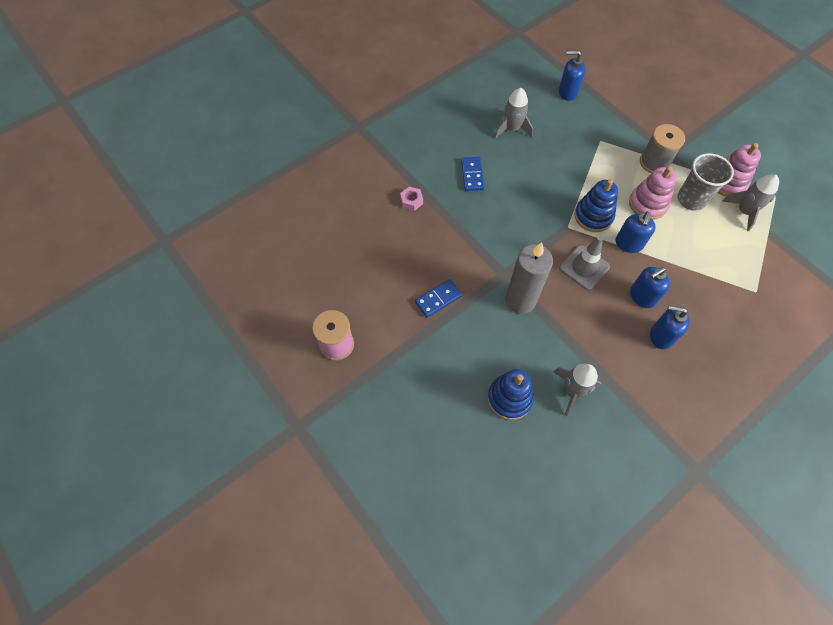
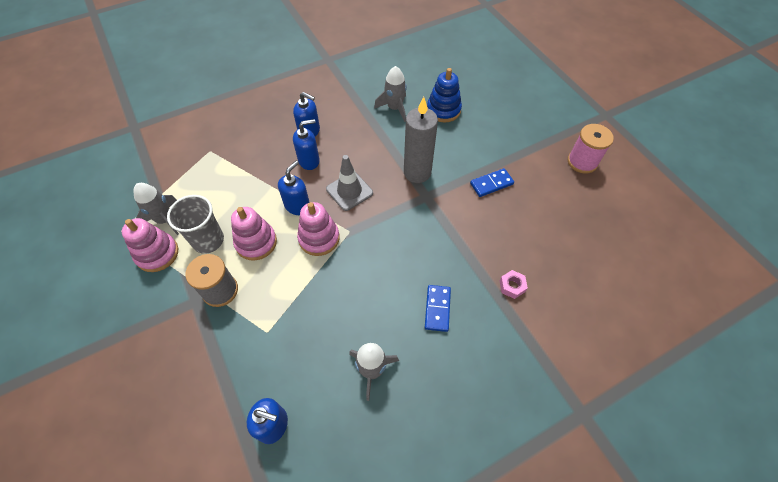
camera: 170 degrees left, 5 degrees down
(593, 216) = (319, 238): blue stacking toy -> pink stacking toy

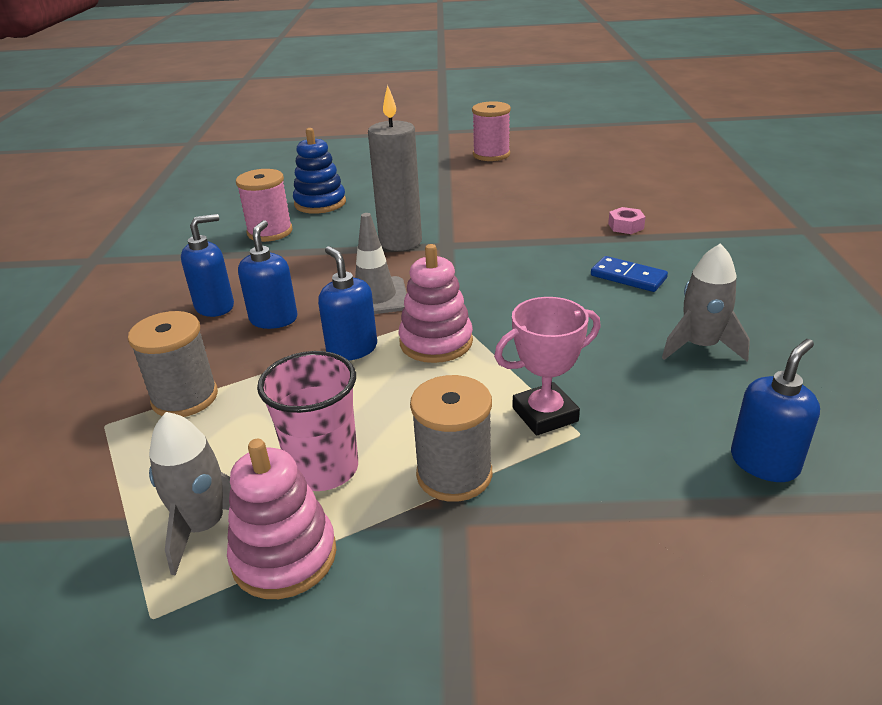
camera: 60 degrees left, 25 degrees down
(208, 240) = (323, 469): grey cup -> pink cup
(236, 165) = (185, 398): none -> grey spool
(256, 242) = (385, 408): pink stacking toy -> none
(276, 311) = (545, 414): none -> pink trophy
(394, 108) = (270, 232): grey rocket -> pink spool
(491, 184) = (470, 203): blue domino -> none

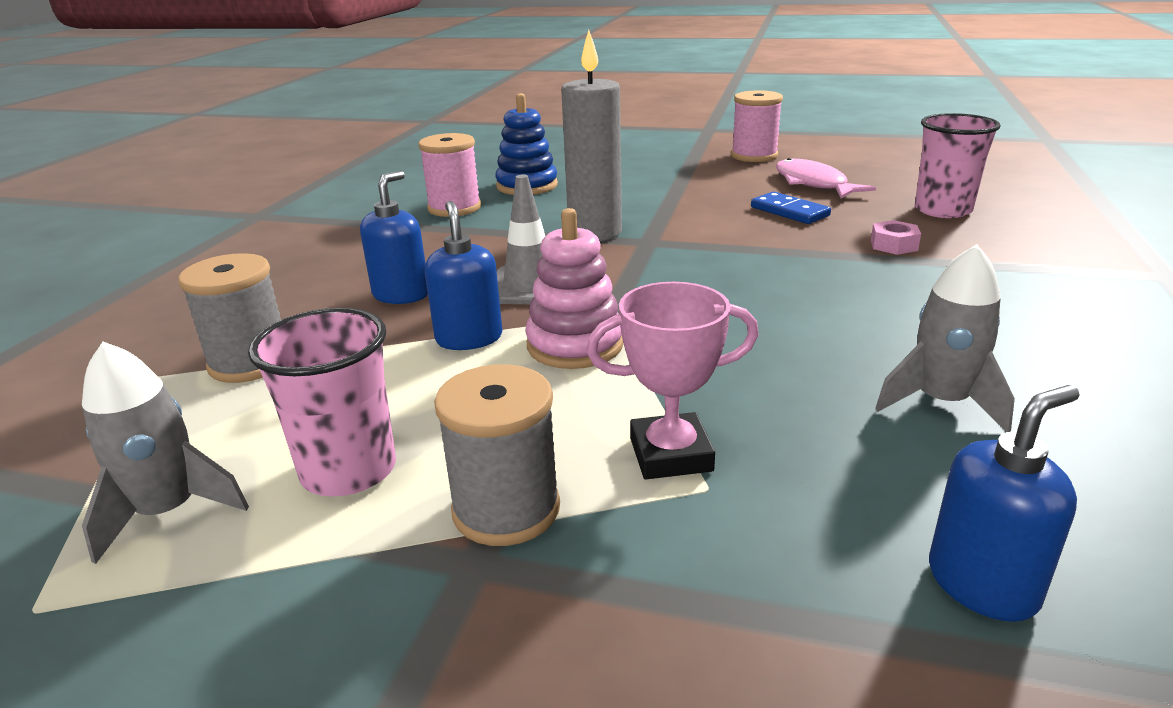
camera: 15 degrees right, 5 degrees down
(215, 306) = (347, 274): blue soap dispenser -> none
(284, 556) = (232, 569): pink stacking toy -> none
(547, 177) = (813, 184): none -> pink fish
(628, 277) = (870, 303): blue domino -> blue domino (789, 211)
(648, 191) = (942, 210): none -> pink cup

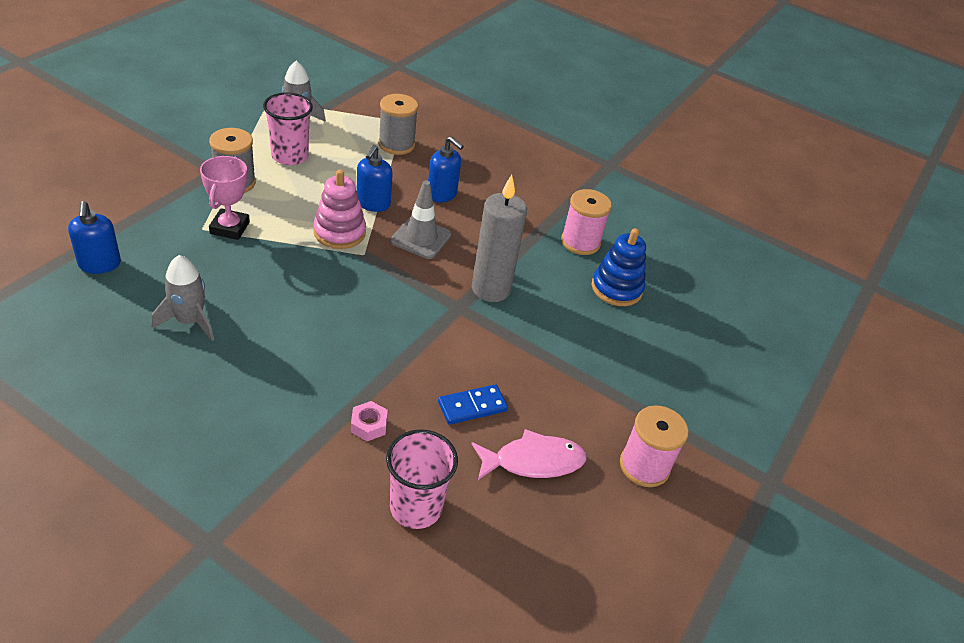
camera: 100 degrees right, 15 degrees up
(469, 338) = (373, 204): blue soap dispenser -> blue soap dispenser turned 105 degrees clockwise

